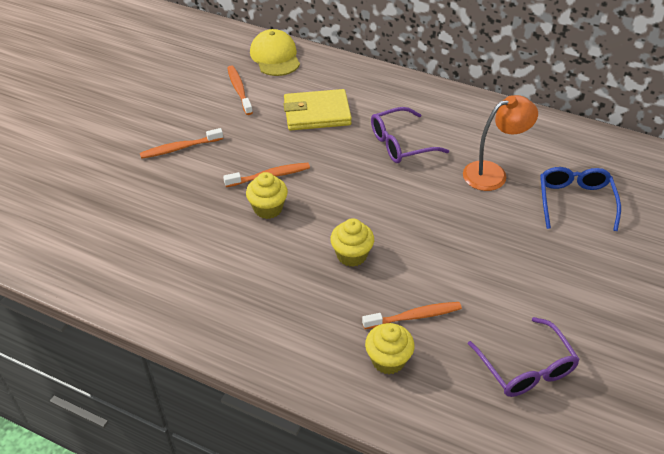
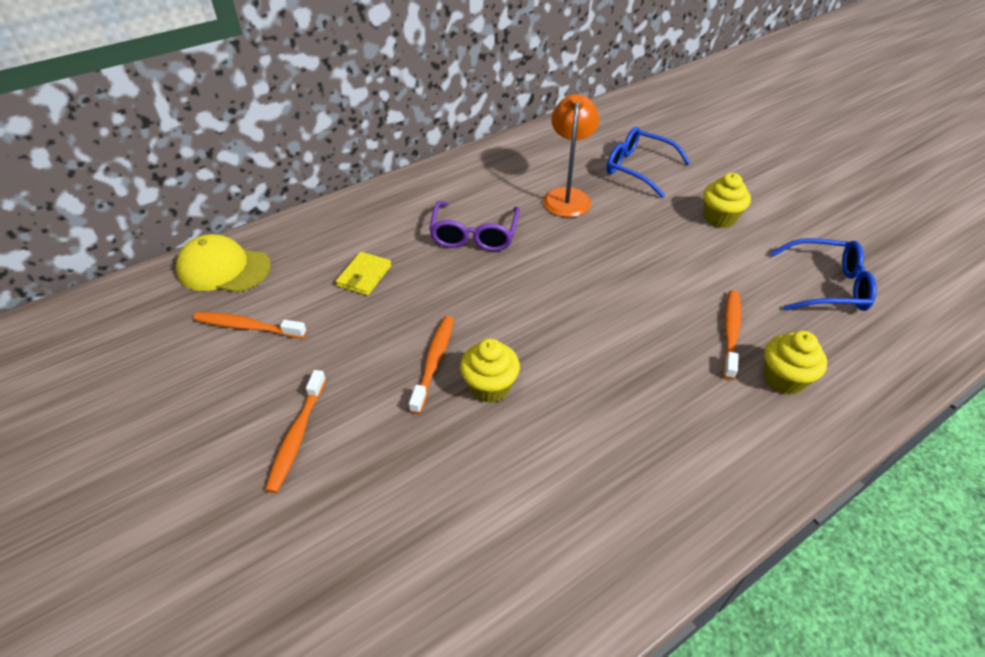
camera: 60 degrees left, 0 degrees up
(317, 113) = (364, 276): yellow wallet -> yellow wallet, size x0.57
(351, 255) = (616, 343): yellow cupcake -> yellow cupcake (719, 218)
(525, 367) = (826, 286): purple glasses -> blue glasses

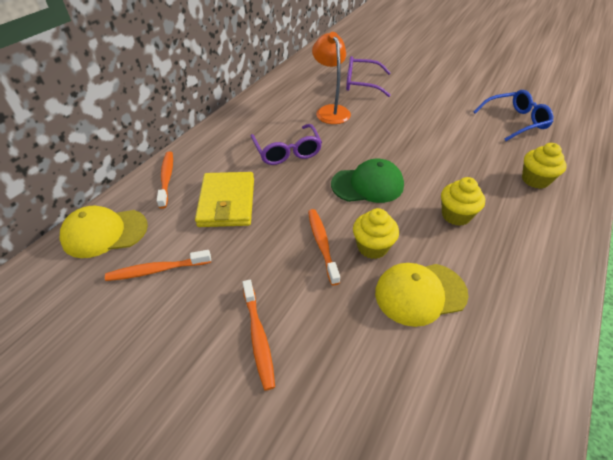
camera: 25 degrees left, 0 degrees up
(364, 276) = (227, 202): yellow wallet -> yellow wallet, size x1.76
(505, 462) = (420, 293): none -> yellow cap
(542, 309) = (367, 185): none -> green cap
(639, 169) = (362, 83): blue glasses -> purple glasses
(719, 218) = (430, 100): yellow cupcake -> yellow cupcake (456, 215)
(730, 332) = (487, 163): orange toothbrush -> orange toothbrush (167, 178)

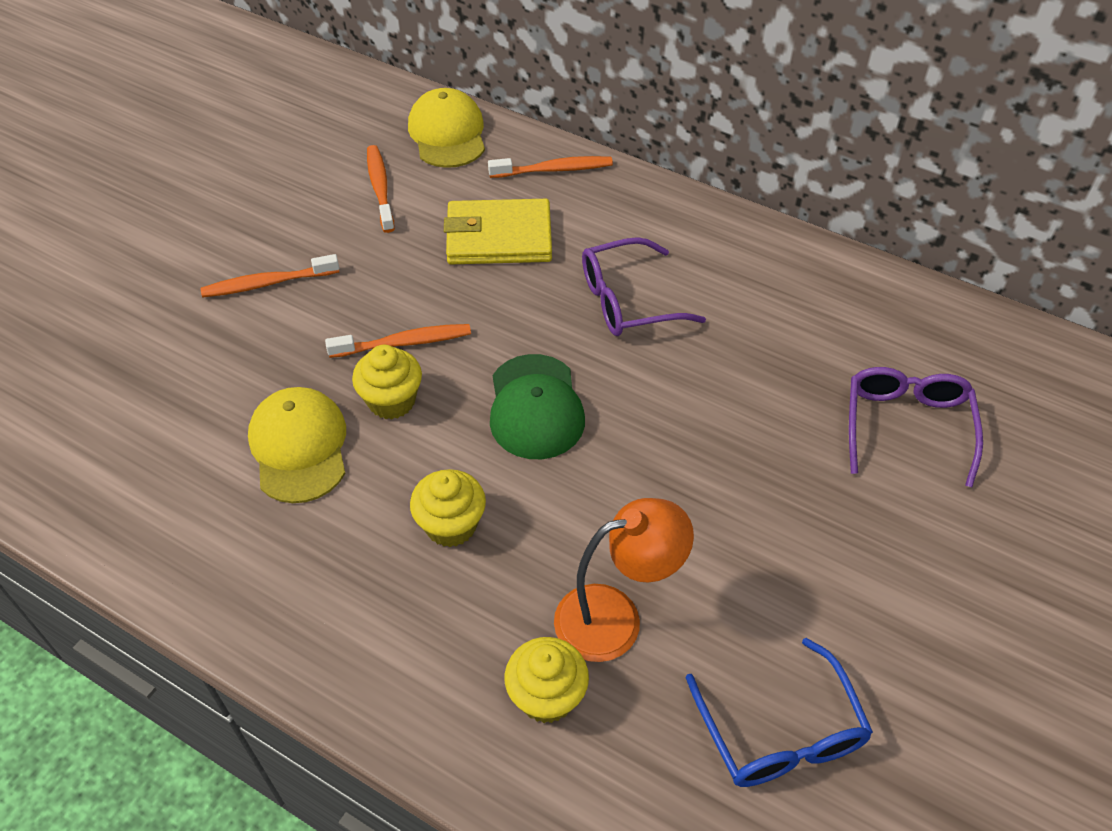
camera: 90 degrees right, 5 degrees up
(330, 111) = (774, 365): orange lamp -> orange lamp (615, 617)

